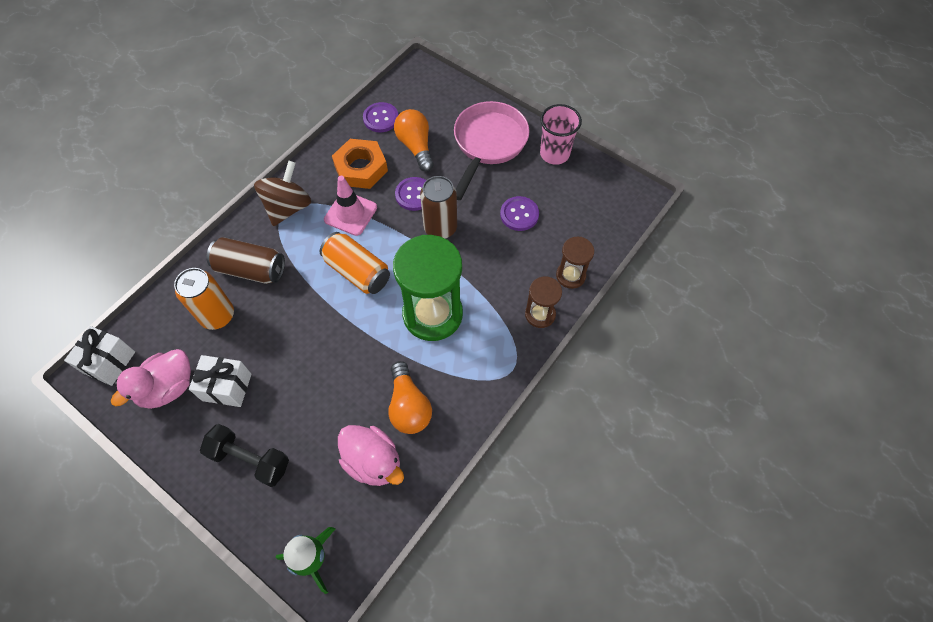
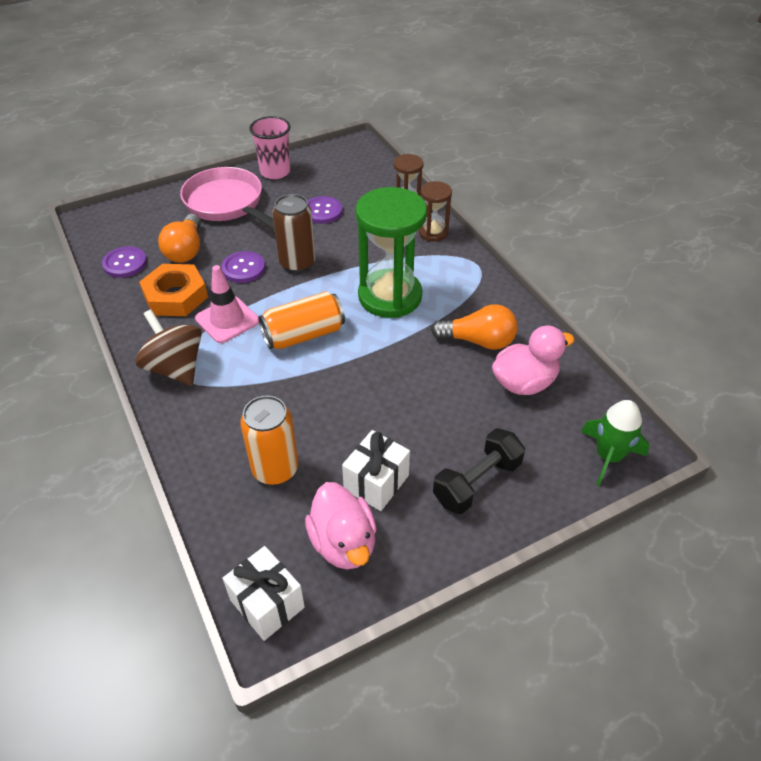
camera: 65 degrees left, 15 degrees down
(251, 269) = (234, 422): brown can -> none
(416, 146) = (186, 250): orange light bulb -> orange light bulb turned 90 degrees counterclockwise

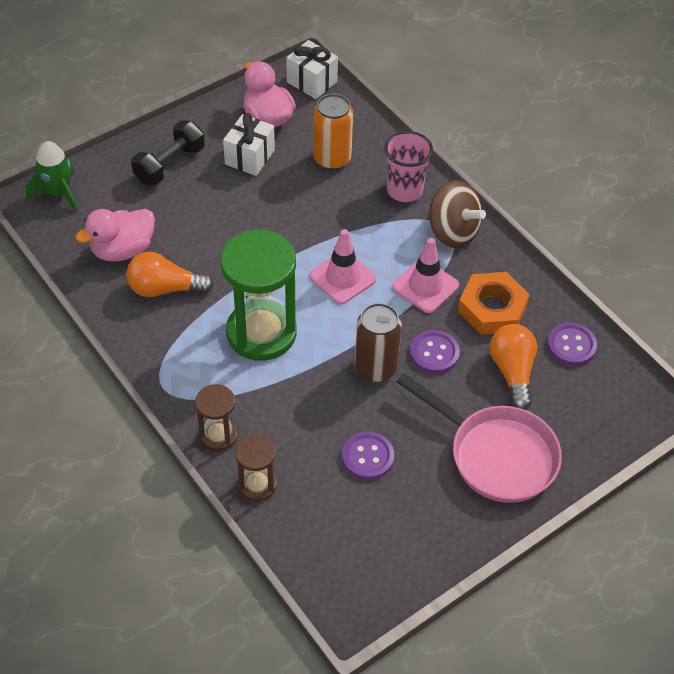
camera: 170 degrees right, 5 degrees up
(275, 172) = (456, 531): pink cup -> pink cup (404, 190)
(303, 334) = (342, 278): orange can -> pink traffic cone

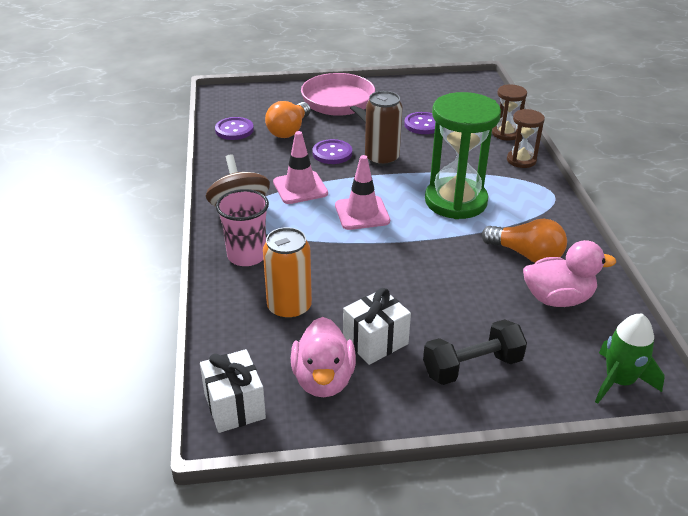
camera: 150 degrees left, 15 degrees down
(492, 309) = (264, 161): orange nut -> none

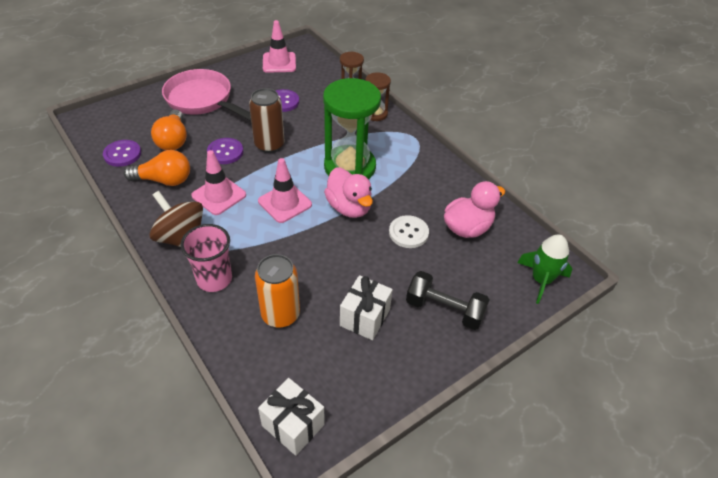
camera: 30 degrees left, 10 degrees up
(323, 379) = (347, 369): pink duck -> pink duck (349, 207)
(443, 89) = (279, 63): none -> pink traffic cone
(472, 367) = (444, 310): black dumbbell -> black dumbbell turned 75 degrees clockwise
(481, 281) = (408, 233): none -> white button
(526, 254) = (426, 198): orange light bulb -> orange light bulb (164, 180)

